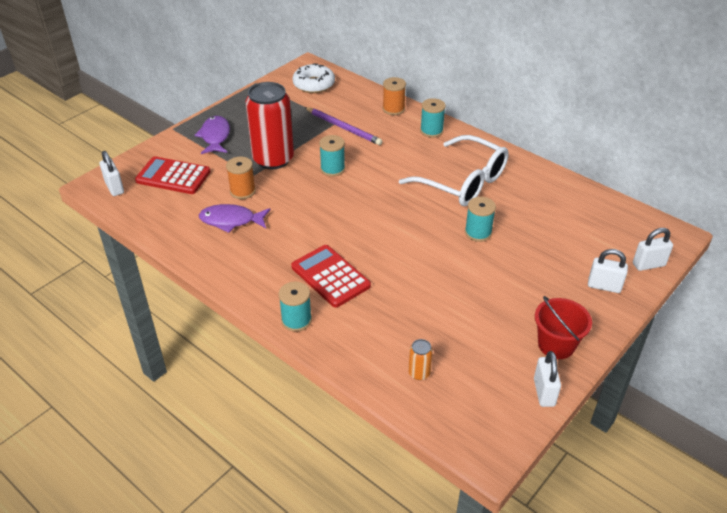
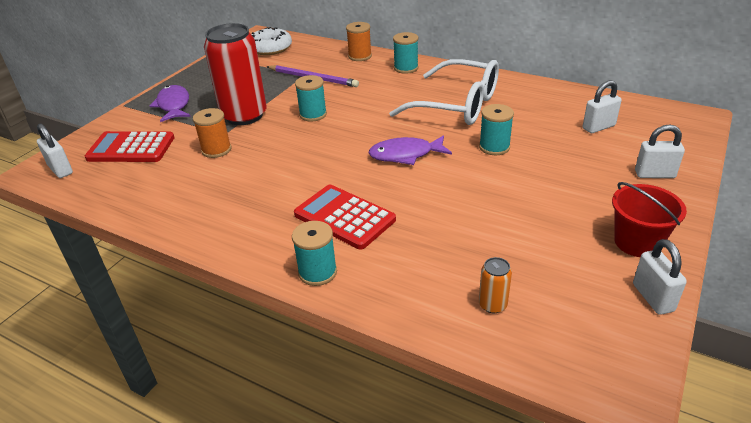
camera: 10 degrees left, 5 degrees down
(231, 220) = (209, 180): purple fish -> purple fish (405, 155)
(648, 265) = (688, 147): white padlock -> white padlock (598, 127)

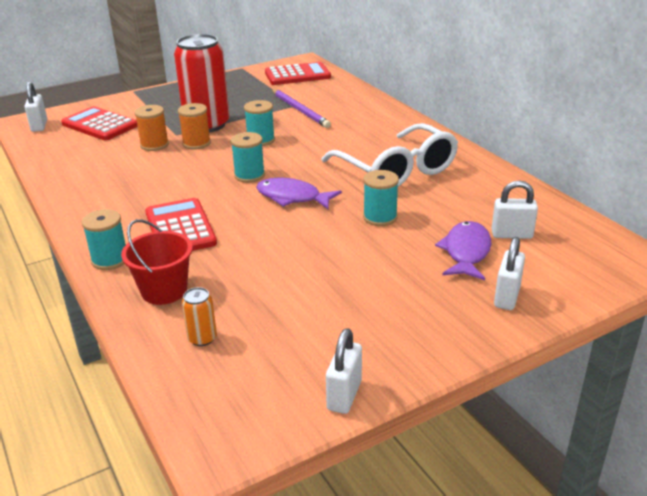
camera: 30 degrees right, 5 degrees down
(173, 105) = (167, 101): purple fish -> purple fish (466, 252)
(270, 48) = (297, 75): white donut -> red calculator
(360, 56) = (365, 102): orange spool -> orange spool (196, 143)
(406, 68) = (393, 124): turquoise spool -> turquoise spool (249, 175)
(637, 242) = (398, 346): red bucket -> red bucket (164, 290)
(654, 174) = (507, 297): white padlock -> white padlock turned 75 degrees clockwise

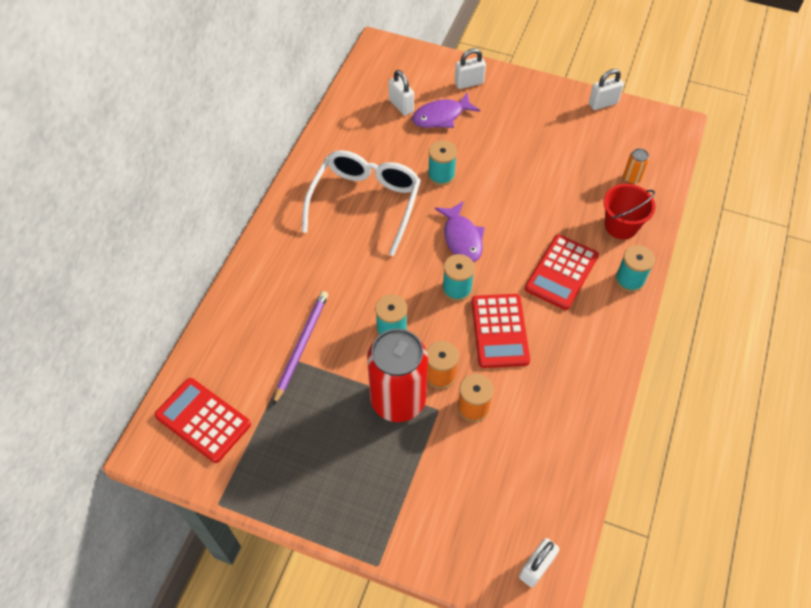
camera: 130 degrees left, 25 degrees up
(100, 125) = (481, 504): red calculator -> red calculator (499, 331)

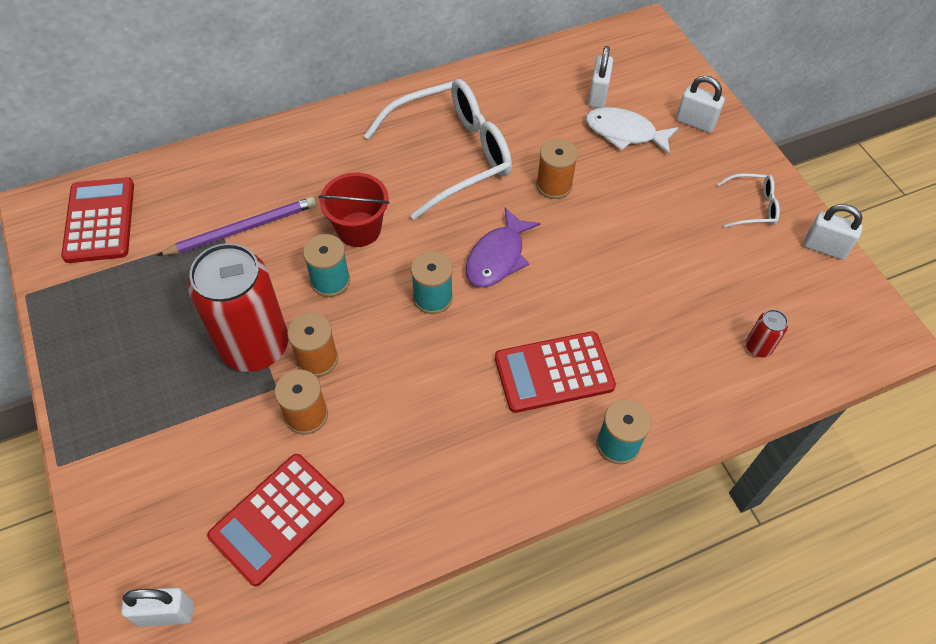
camera: 45 degrees right, 0 degrees up
(441, 116) = (625, 133): purple fish -> white fish
(441, 175) = (554, 185): turquoise spool -> orange spool
(499, 331) = (420, 371): red calculator -> red calculator (277, 518)
(548, 108) = (752, 207): none -> white glasses
(621, 226) = (680, 383): red bucket -> red bucket (359, 229)
(631, 178) = (758, 347): orange can -> red can

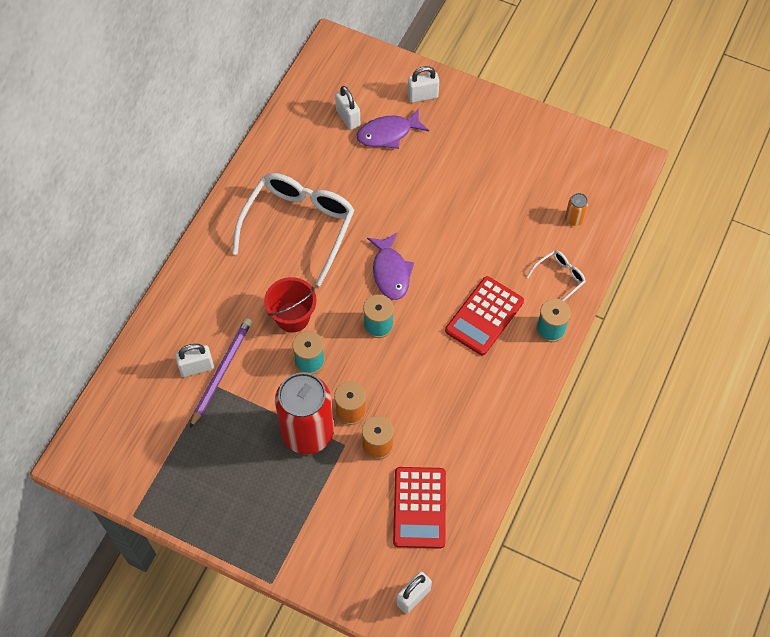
camera: 40 degrees left, 5 degrees up
(100, 220) = (124, 436): red calculator -> none
(554, 185) = (379, 201): orange spool -> none
(625, 133) = (388, 133): white fish -> purple fish
(752, 207) = (502, 131): white glasses -> white glasses (559, 277)
(758, 347) = (574, 219): red can -> orange can
(824, 248) = (560, 130): white padlock -> white padlock (196, 367)

